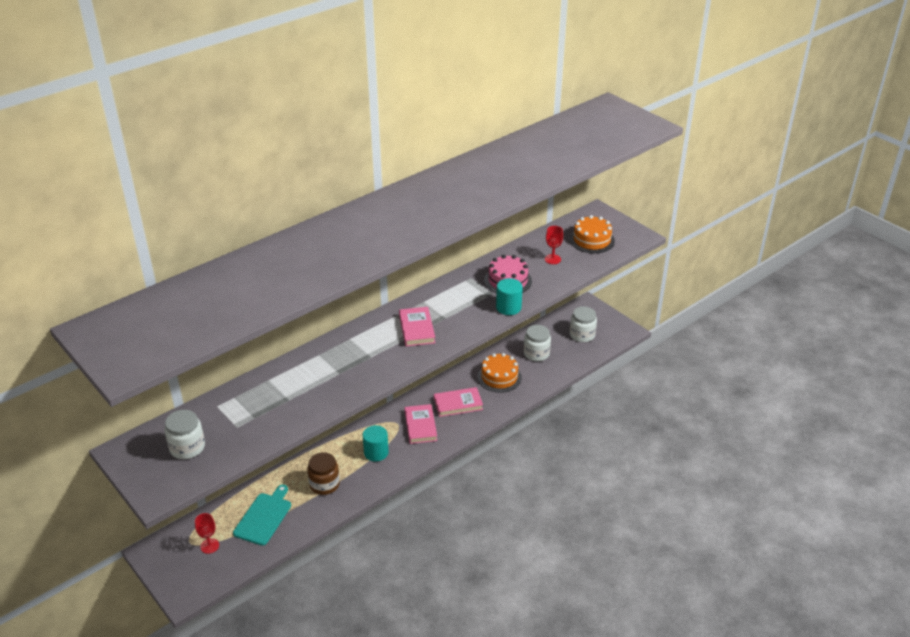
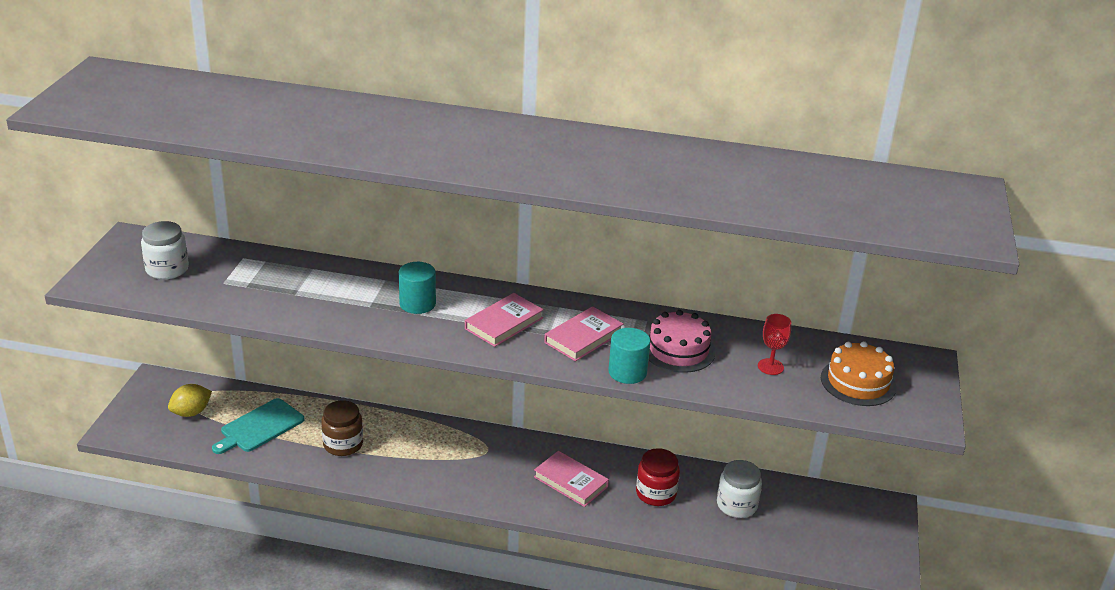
camera: 50 degrees right, 5 degrees down
(209, 546) = (191, 412): red goblet -> yellow lemon
(264, 517) = (260, 427): turquoise cutting board -> turquoise cutting board turned 150 degrees clockwise
(376, 452) = (426, 457): turquoise cylinder -> turquoise cylinder (417, 304)
(420, 426) = (502, 470): pink book -> pink book (583, 337)
(499, 377) = (656, 493): orange cake -> red jar
(582, 335) = (824, 530): white jar -> none

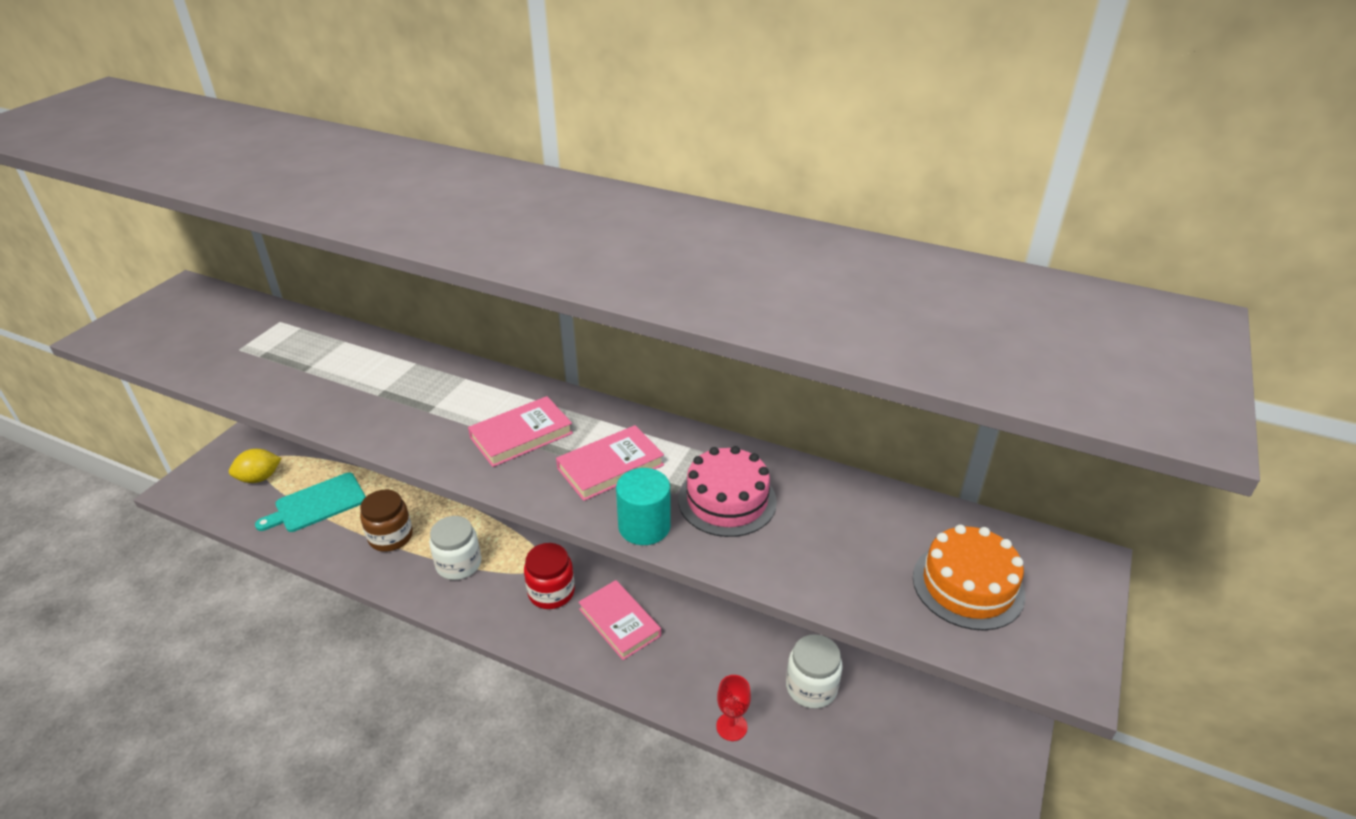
camera: 15 degrees right, 5 degrees up
(167, 269) = (192, 327): white jar -> white jar (459, 564)
(417, 304) = (434, 397): turquoise cylinder -> none
(656, 493) = (715, 654): red jar -> red jar (551, 592)
(770, 367) = (845, 542): red goblet -> red goblet (731, 726)

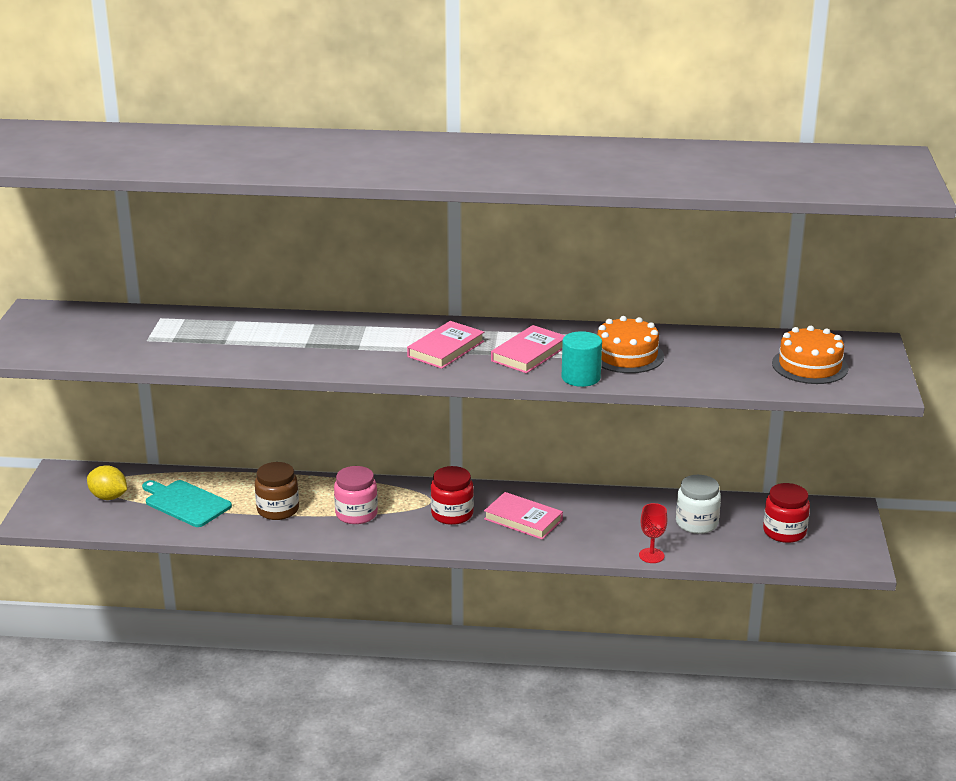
camera: 20 degrees left, 10 degrees down
(259, 478) = (108, 497): yellow lemon -> yellow lemon turned 75 degrees clockwise
(317, 504) = (185, 503): turquoise cutting board -> turquoise cutting board turned 90 degrees clockwise
(459, 564) = (356, 514): white jar -> pink jar
(727, 500) = (627, 355): pink cake -> orange cake
(913, 736) = (784, 532): none -> red jar

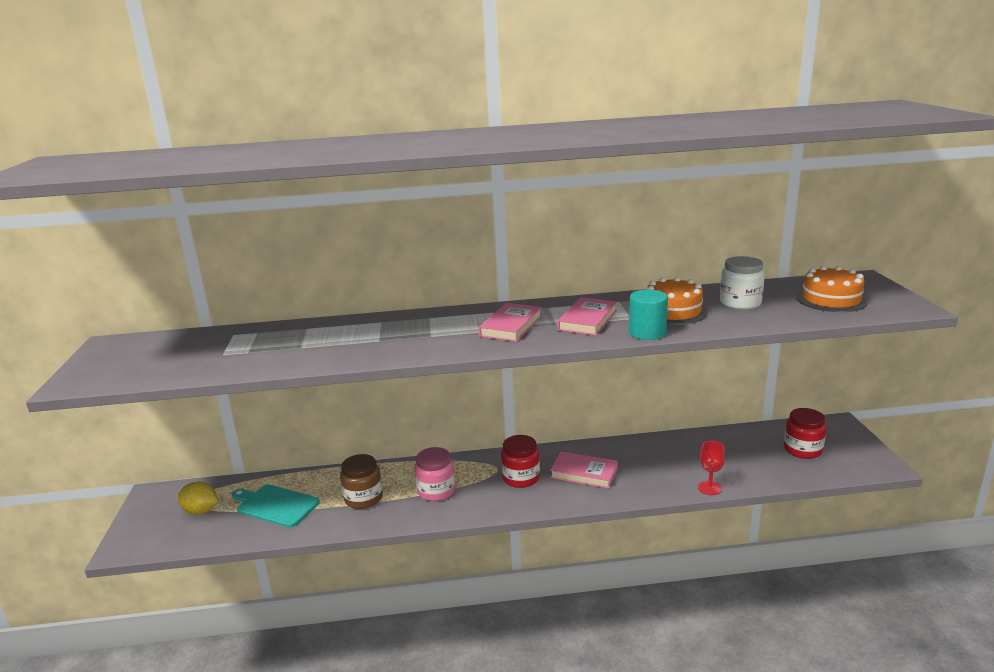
camera: 10 degrees left, 5 degrees down
(696, 523) = (728, 453): white jar -> white jar (740, 303)

